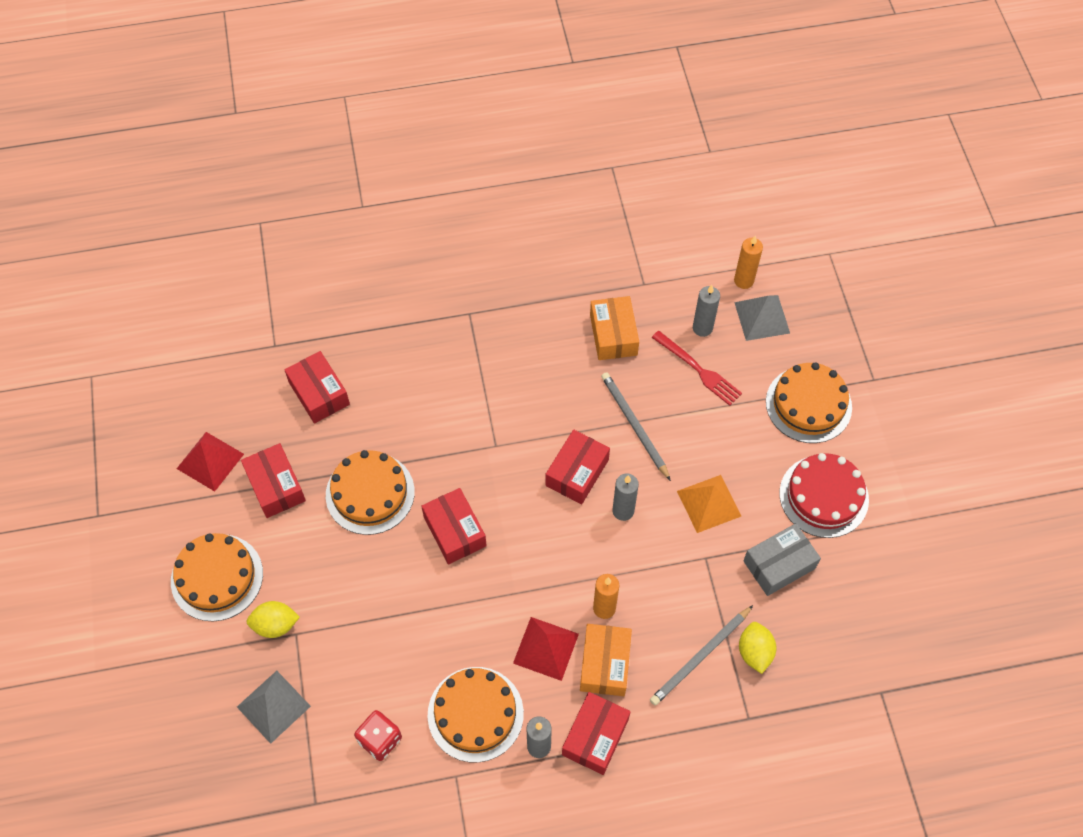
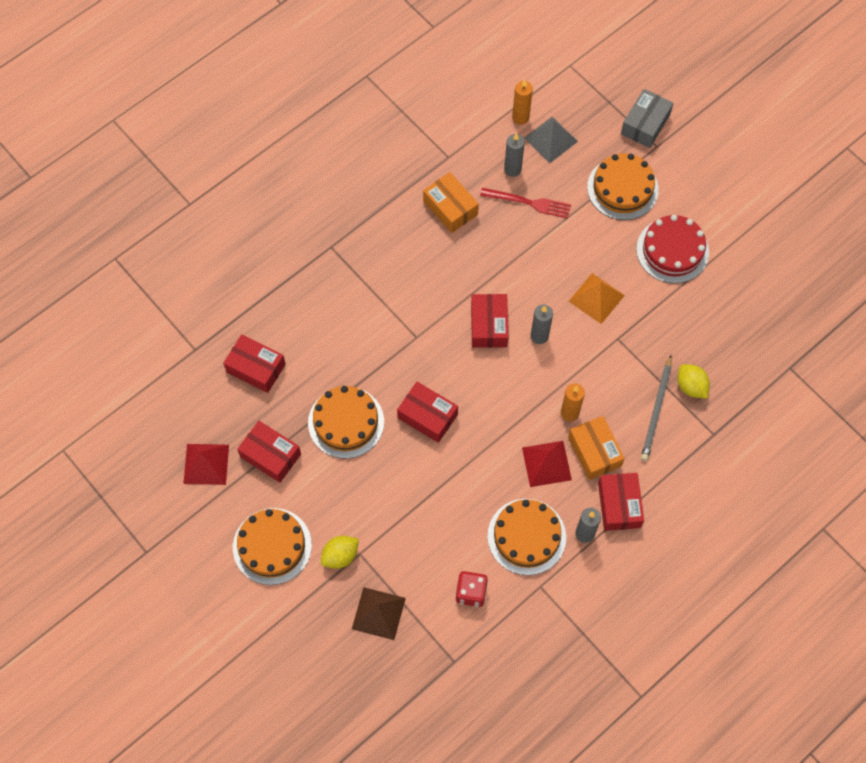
camera: 30 degrees left, 5 degrees up
(273, 706) = (378, 613): grey pyramid -> brown pyramid
(634, 425) = (508, 269): grey pencil -> none
(779, 564) = (671, 316): grey box -> grey box (645, 124)

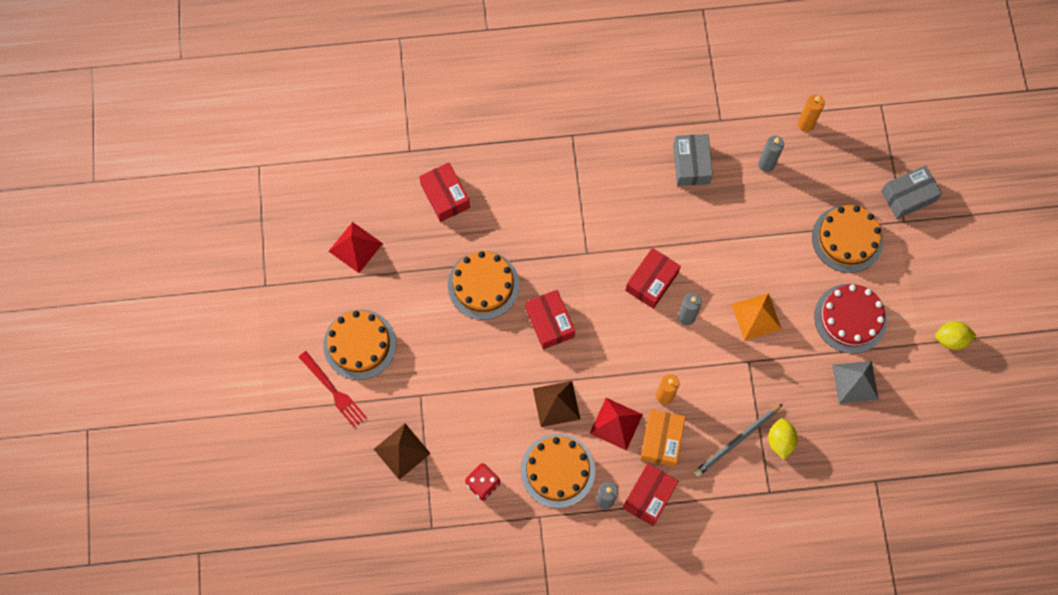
camera: 35 degrees right, 5 degrees up
(270, 455) = (408, 273): red box -> none
(340, 556) = (405, 387): yellow lemon -> yellow lemon (951, 339)
(450, 208) = (691, 164): orange box -> grey box
(483, 481) = (556, 403): none -> brown pyramid
(530, 203) = (760, 201): red fork -> red fork (334, 392)
(550, 139) = (817, 158): grey pyramid -> grey pyramid (855, 382)

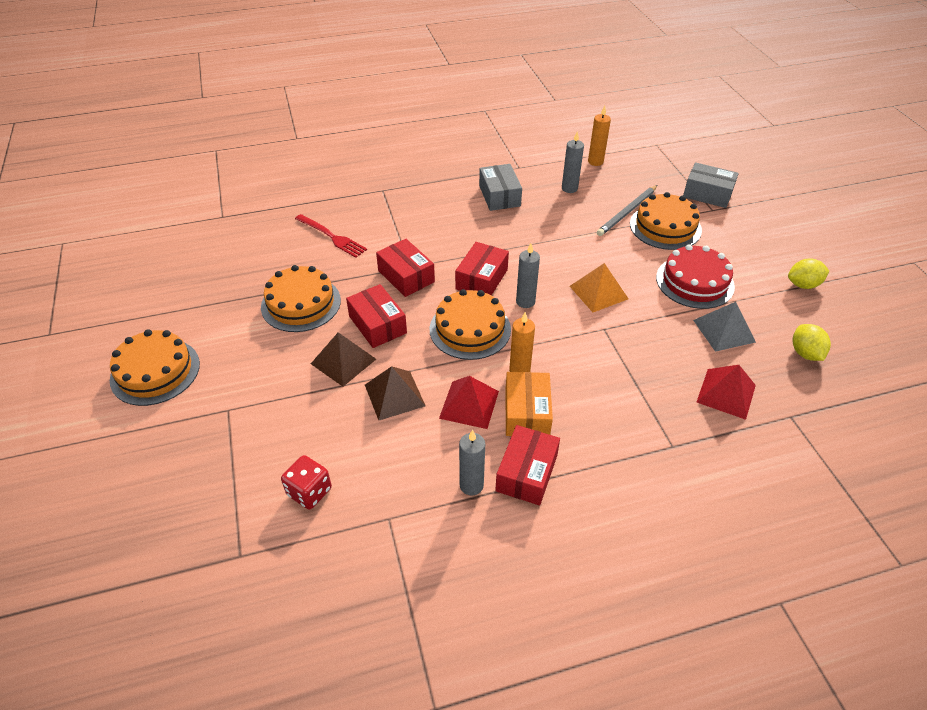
camera: 10 degrees left, 25 degrees down
(334, 392) = (118, 421): red fork -> red fork (332, 237)
(355, 247) = (158, 291): red pyramid -> red pyramid (726, 393)
(402, 451) = (201, 471): brown pyramid -> brown pyramid (343, 361)
(445, 196) = (258, 243): red box -> red box (406, 276)
(557, 470) = (405, 462): orange cake -> orange cake (470, 329)
(737, 441) = (615, 401): grey pencil -> grey pencil (627, 212)
(780, 441) = (665, 394): yellow lemon -> yellow lemon (805, 353)
(908, 196) = (707, 194): grey box -> grey box turned 60 degrees clockwise

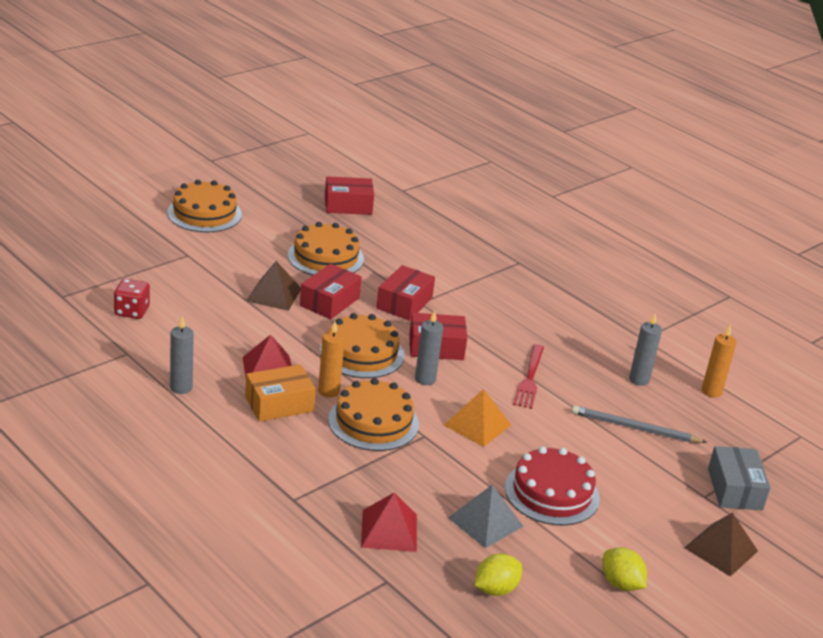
camera: 60 degrees right, 15 degrees down
(332, 237) = (424, 251): red fork -> red fork (529, 379)
(394, 395) = (253, 329): brown pyramid -> brown pyramid (721, 549)
(499, 196) = (578, 334): grey box -> none
(527, 473) = (210, 415): red box -> red box (348, 205)
(665, 227) = (634, 460): orange cake -> orange cake (373, 422)

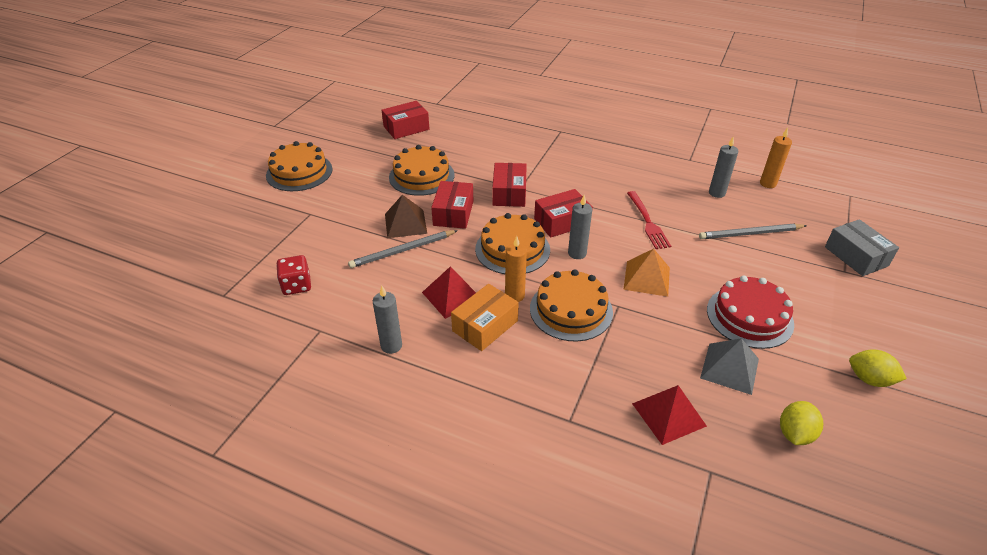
camera: 20 degrees left, 10 degrees up
(252, 317) = (402, 251): none -> grey pencil
(721, 549) = (898, 313): brown pyramid -> none

